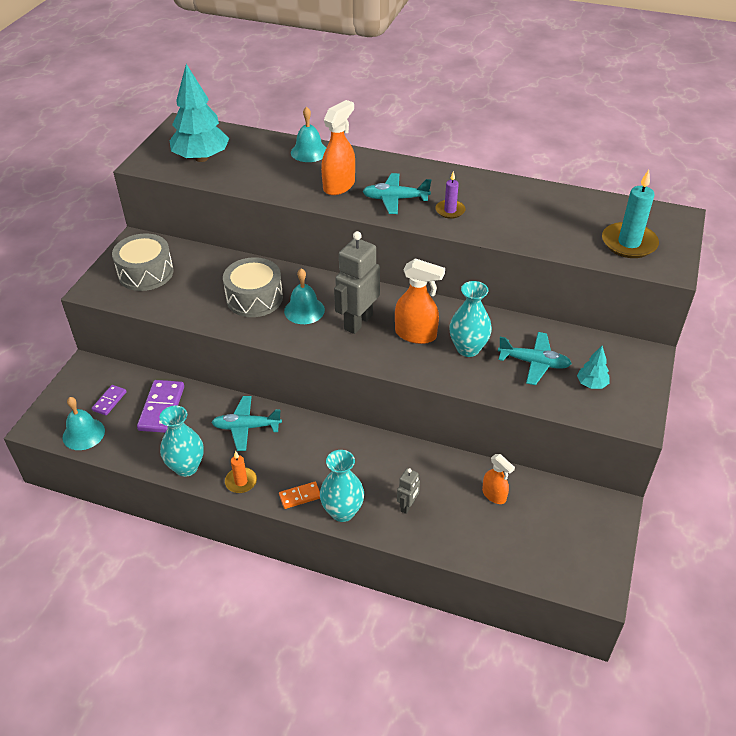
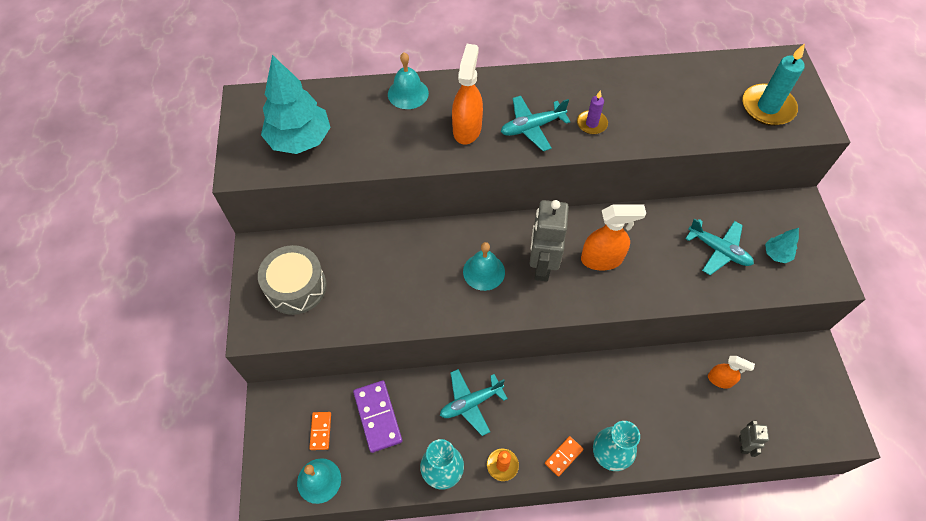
camera: 25 degrees left, 15 degrees up
(109, 401) = (320, 431): purple domino -> orange domino
(254, 298) = (427, 275): grey drum -> none
(407, 506) = (658, 423): grey robot -> grey robot (743, 445)
(468, 349) = (655, 257): turquoise vase -> none
(534, 363) = (718, 250): turquoise plane -> turquoise plane turned 45 degrees clockwise

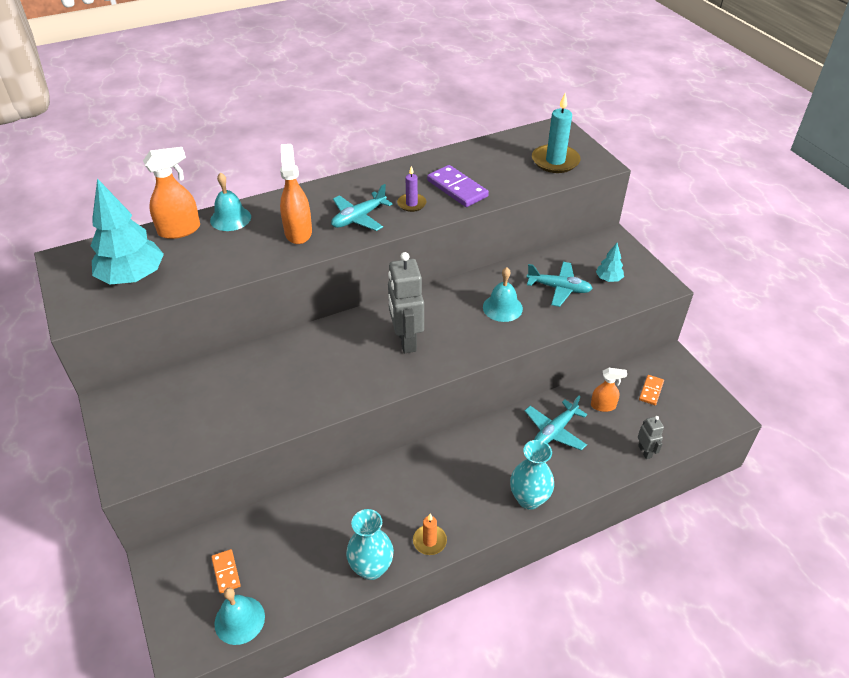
camera: 20 degrees left, 15 degrees down
(296, 287) = (162, 424): grey drum -> none
(378, 417) = (284, 538): purple domino -> purple domino (457, 188)
(471, 403) = (377, 496): turquoise plane -> turquoise plane (555, 431)
(484, 271) = (352, 360): turquoise bell -> turquoise bell (502, 307)
(563, 456) = (486, 514): orange domino -> orange domino (651, 391)
(602, 259) = (460, 321): orange spray bottle -> orange spray bottle (180, 230)

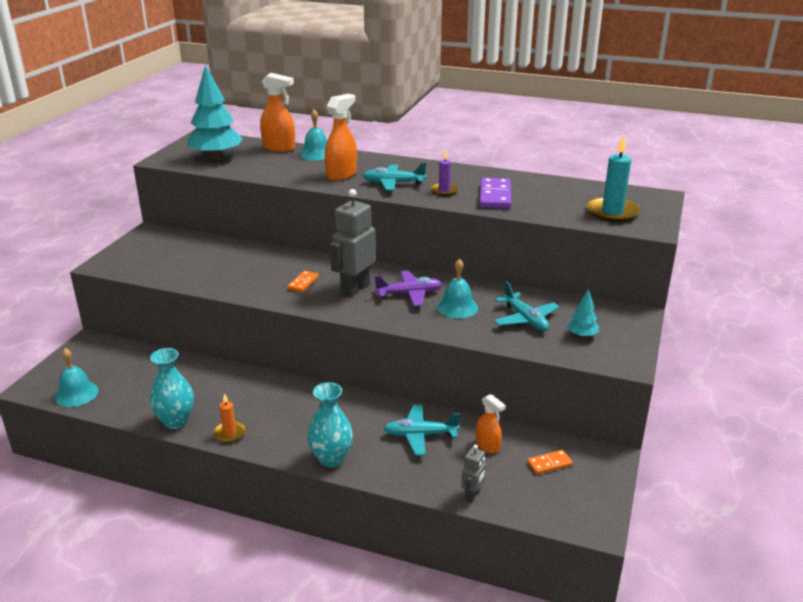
camera: 45 degrees right, 15 degrees down
(226, 572) = (107, 368): orange domino -> orange domino (303, 283)
(453, 318) = (409, 294): none -> purple plane

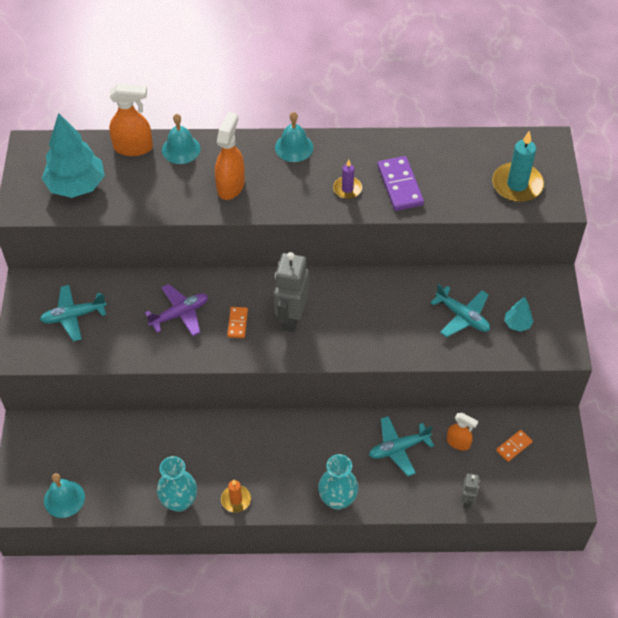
camera: 20 degrees left, 25 degrees up
(393, 183) = (291, 188): turquoise plane -> turquoise plane (73, 316)
(409, 294) = (345, 310): purple plane -> purple plane (180, 314)
(457, 307) = (396, 317): turquoise bell -> turquoise bell (294, 147)

